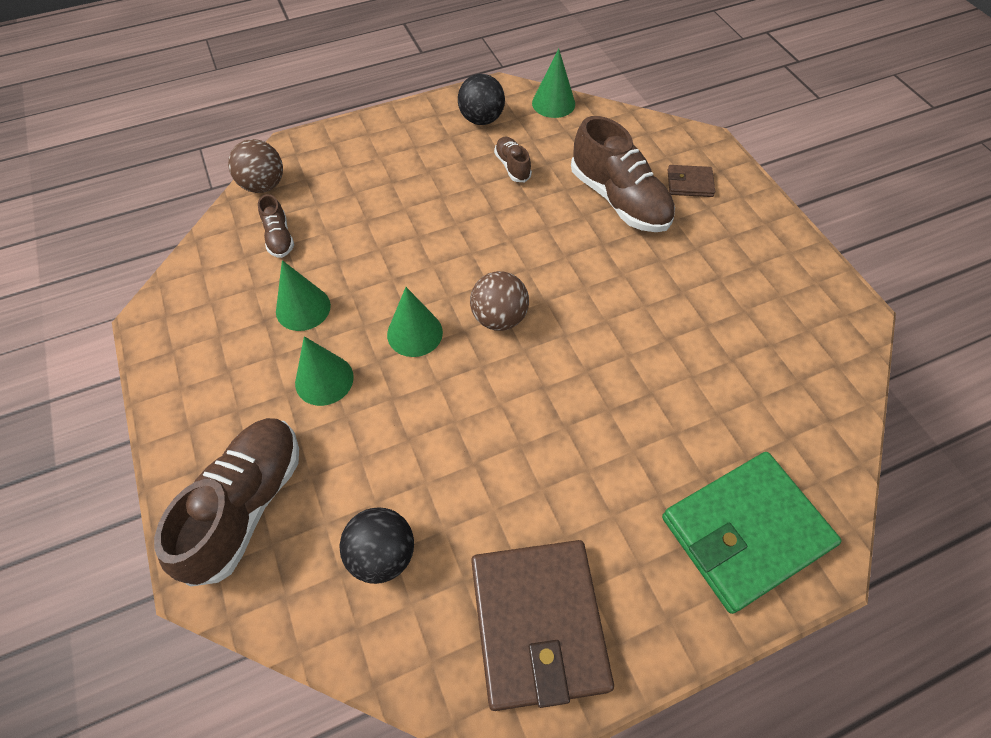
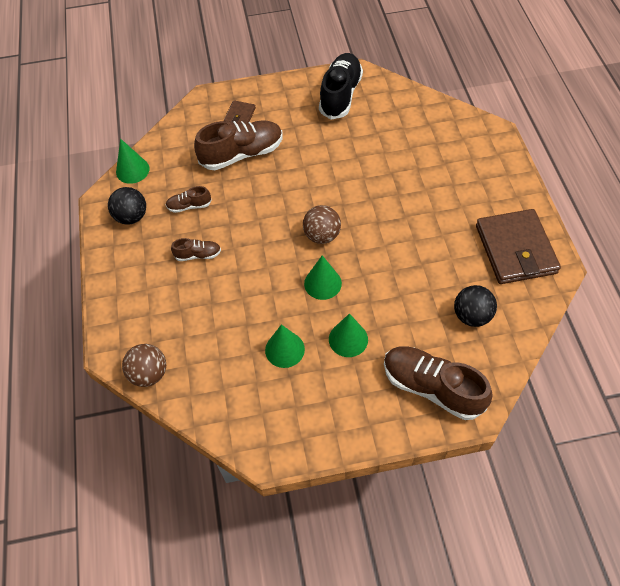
camera: 75 degrees left, 0 degrees up
(279, 238) = (211, 363): brown shoe -> brown shoe (198, 255)
(538, 623) = (515, 249): brown wallet -> brown wallet turned 75 degrees clockwise
(745, 532) = (477, 155): green wallet -> none
(791, 296) = (340, 95): none -> black shoe

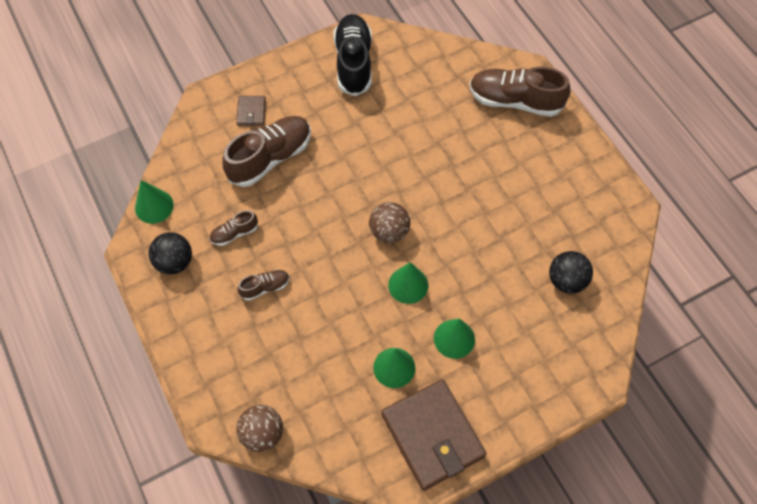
camera: 20 degrees left, 5 degrees up
(432, 387) = (551, 366): brown shoe -> brown shoe (515, 101)
(515, 249) = (587, 198): brown wallet -> brown wallet (432, 435)

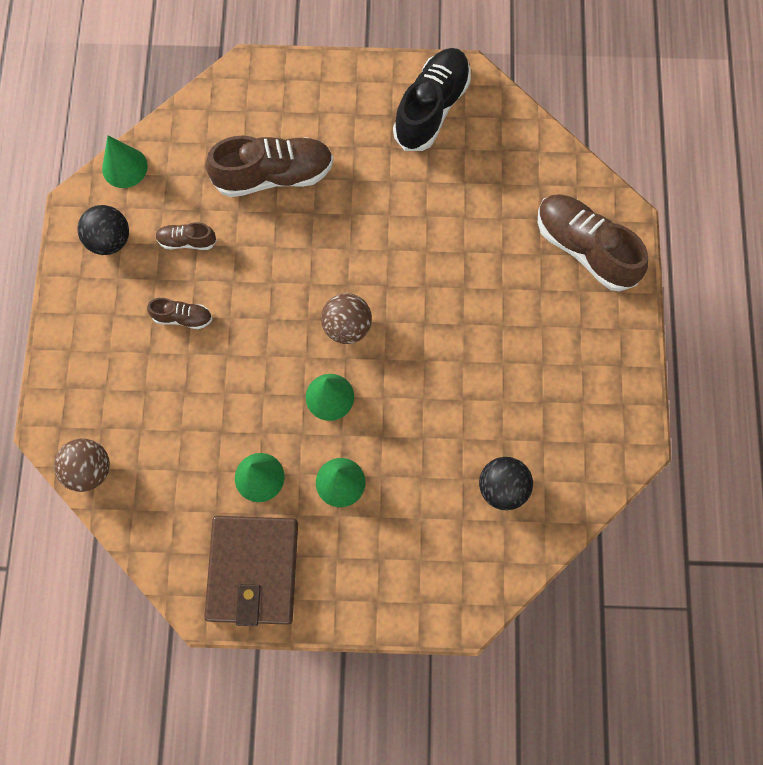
camera: 30 degrees right, 10 degrees up
(251, 112) = (285, 111): brown wallet -> none

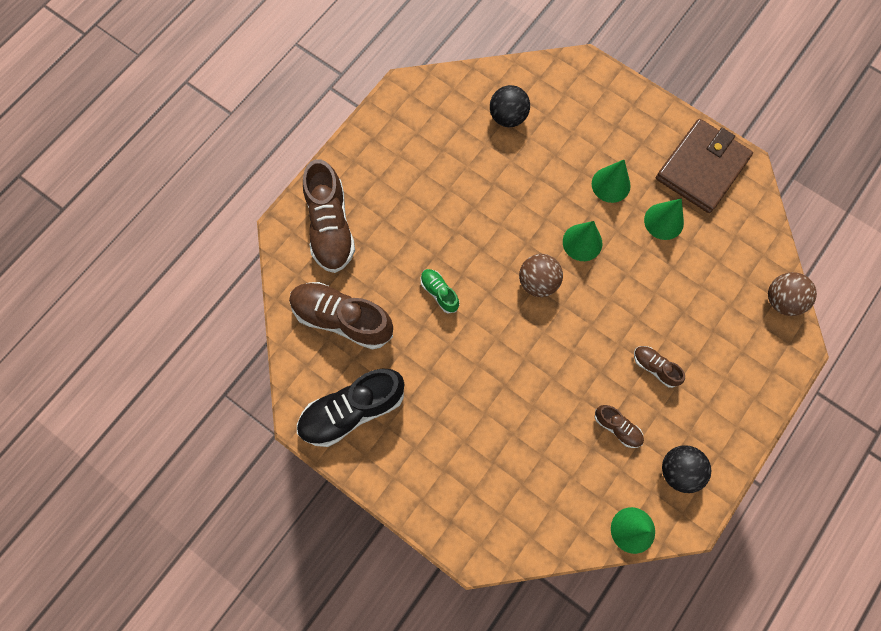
camera: 145 degrees left, 0 degrees up
(274, 175) = (515, 438): brown shoe -> brown shoe (342, 318)
(433, 255) = (439, 292): none -> green shoe

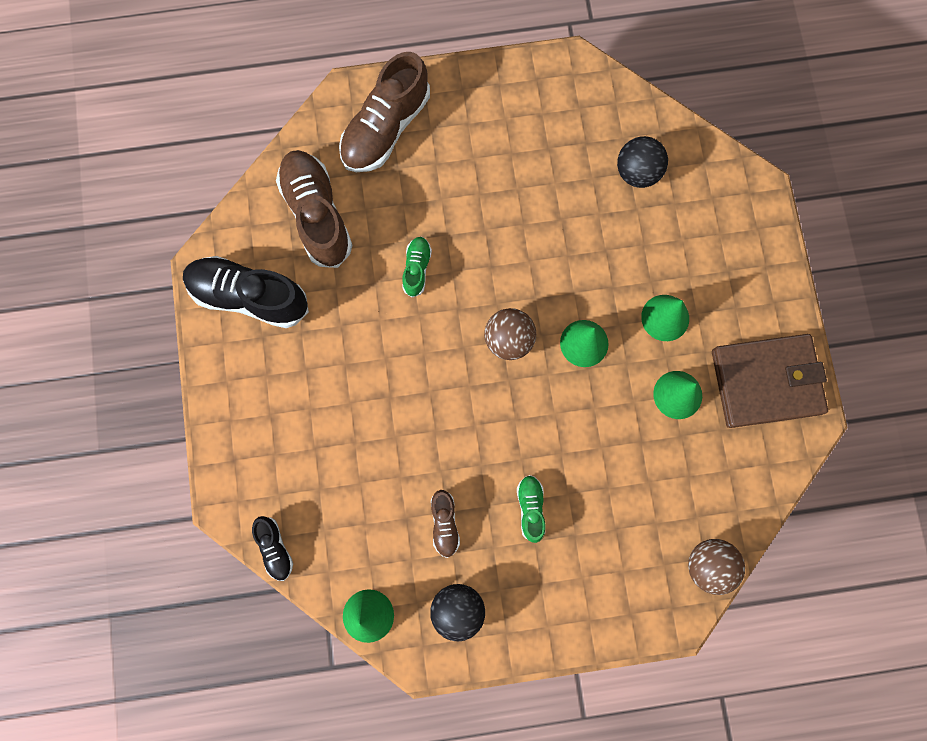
camera: 45 degrees right, 5 degrees up
(534, 549) = (275, 548): none -> black shoe
(655, 367) = (530, 508): brown shoe -> green shoe

